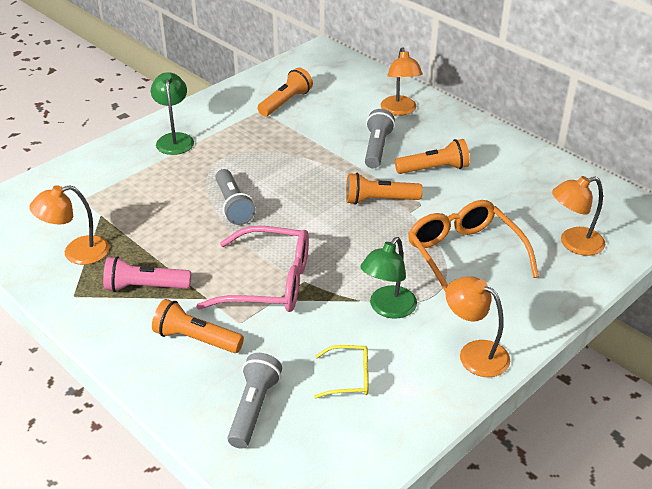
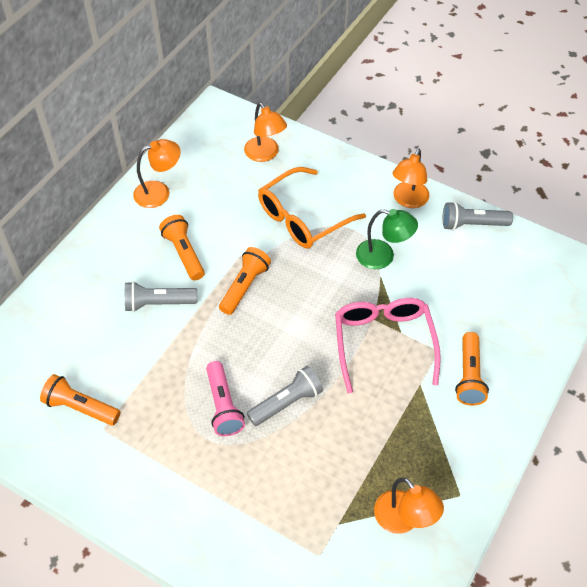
camera: 105 degrees left, 15 degrees up
(145, 287) = (426, 438): pink flashlight -> pink flashlight (223, 405)
(174, 139) = (181, 502): green lamp -> none
(253, 408) = (518, 317): grey flashlight -> grey flashlight (472, 224)
(349, 378) = (463, 267): yellow glasses -> none
(379, 200) = (244, 286): orange flashlight -> orange flashlight turned 135 degrees counterclockwise
(400, 110) = (82, 296): orange lamp -> orange lamp (159, 192)

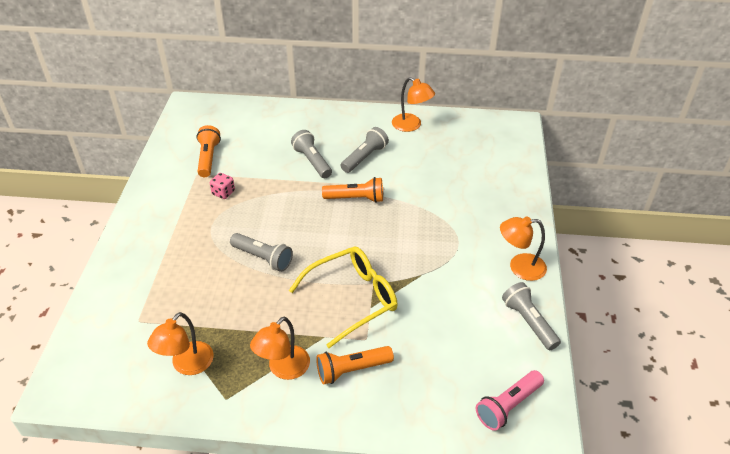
camera: 65 degrees right, 10 degrees down
(157, 410) = (223, 193): none -> pink dice
(184, 253) = (364, 157): orange flashlight -> grey flashlight
(223, 405) = (243, 224): pink flashlight -> pink flashlight (508, 406)
(265, 154) = (494, 164): orange lamp -> orange lamp (283, 369)
(302, 218) = (446, 207): orange glasses -> none
(383, 256) = (443, 270): green lamp -> none
(383, 343) = (353, 298): pink glasses -> yellow glasses

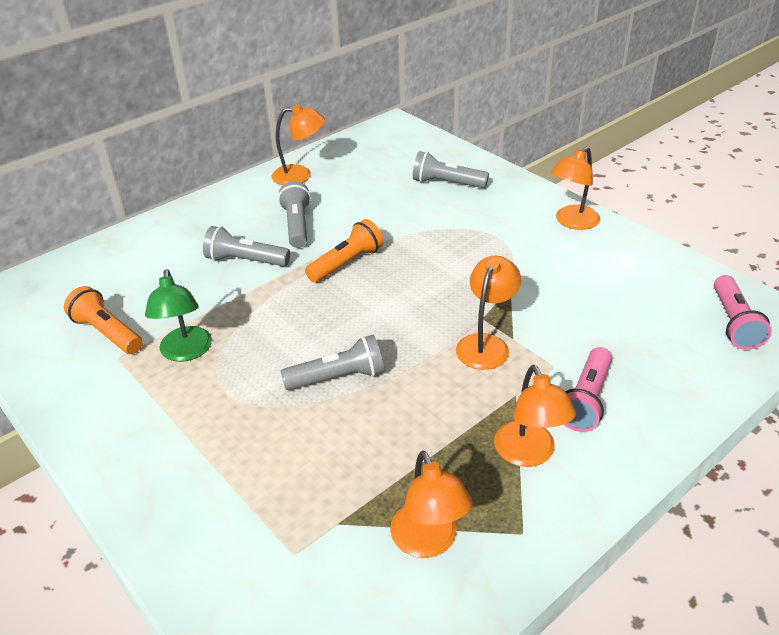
camera: 45 degrees left, 5 degrees down
(223, 193) = (186, 352): pink dice -> green lamp
(352, 370) = (586, 400): orange flashlight -> pink flashlight
(353, 298) = (486, 344): yellow glasses -> orange lamp
(528, 322) = (644, 255): grey flashlight -> grey flashlight (447, 183)

